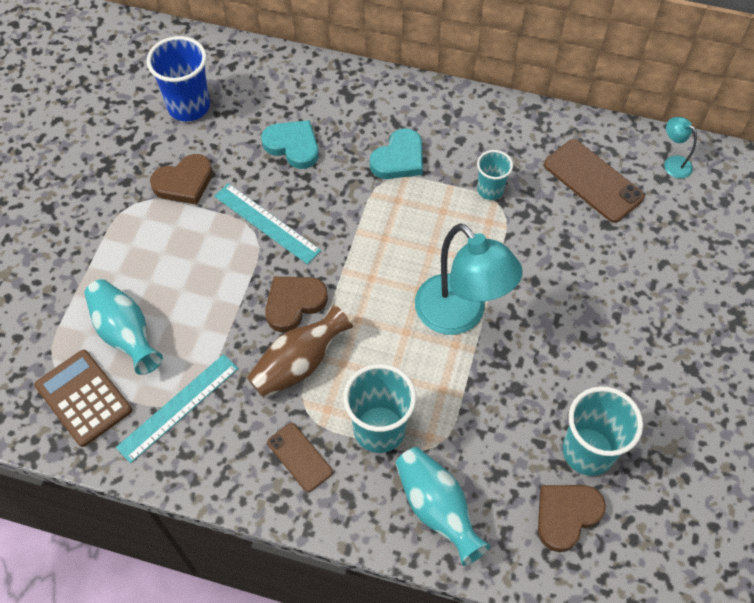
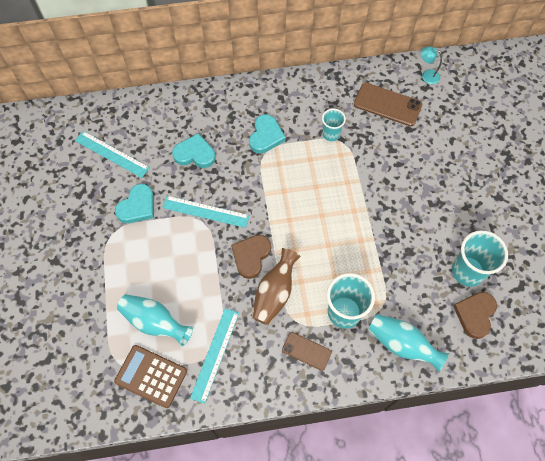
camera: 25 degrees left, 5 degrees up
(184, 182) = (137, 206): brown heart -> turquoise heart
(189, 106) = (112, 154): blue cup -> turquoise ruler
(459, 316) = (354, 221): turquoise lamp -> none

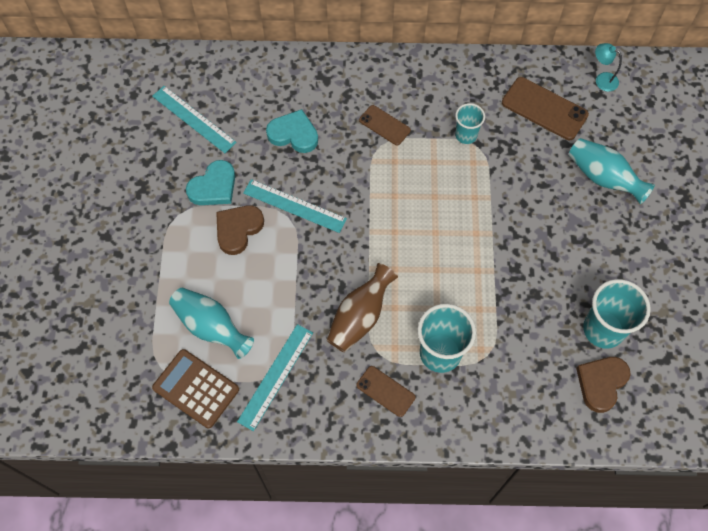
camera: 10 degrees right, 0 degrees up
(251, 256) = (339, 268): brown heart -> brown heart (238, 229)
(266, 136) = (384, 125): turquoise heart -> brown phone
(402, 345) = (504, 403): turquoise vase -> turquoise vase (603, 178)

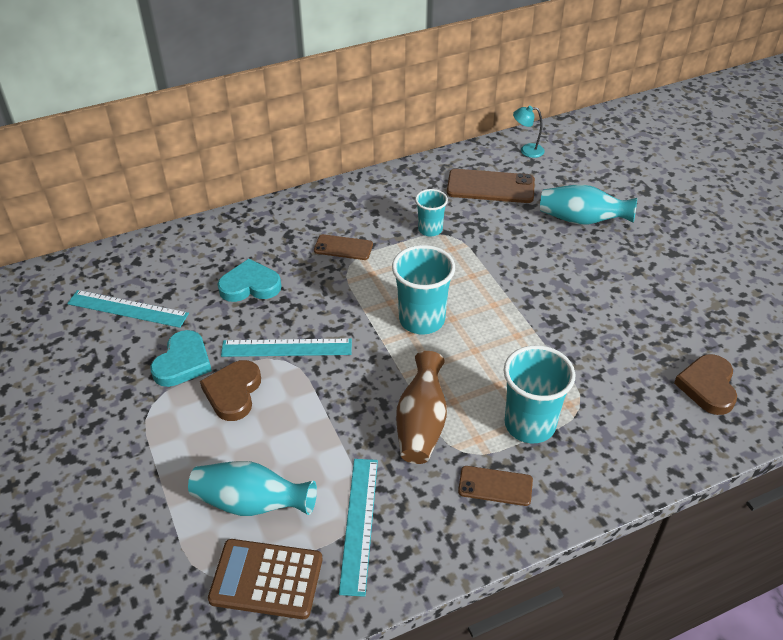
camera: 25 degrees left, 20 degrees down
(603, 329) = (674, 340): turquoise cup -> turquoise cup (422, 320)

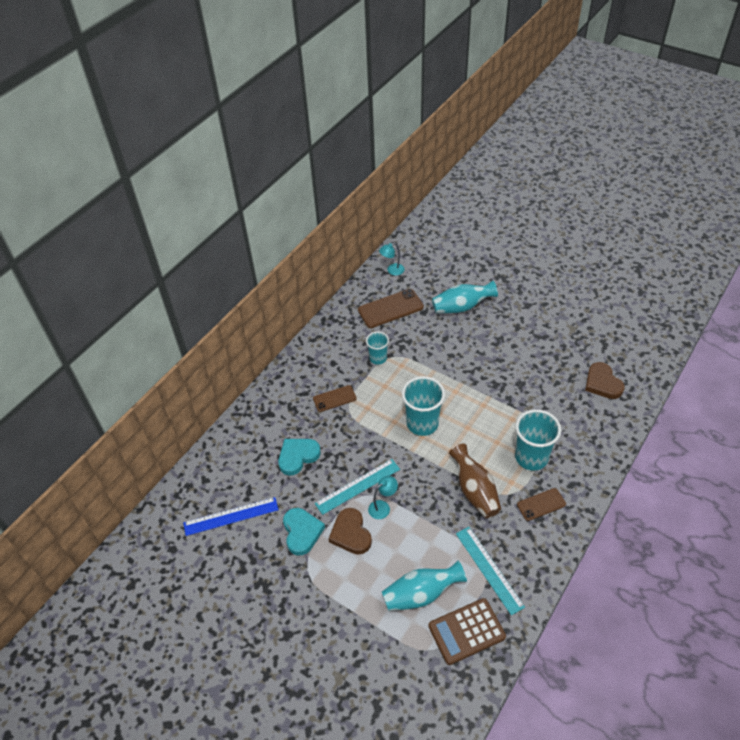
camera: 30 degrees left, 5 degrees up
(128, 308) = (231, 516): turquoise ruler -> blue ruler
(295, 384) = (383, 507): none -> turquoise lamp

